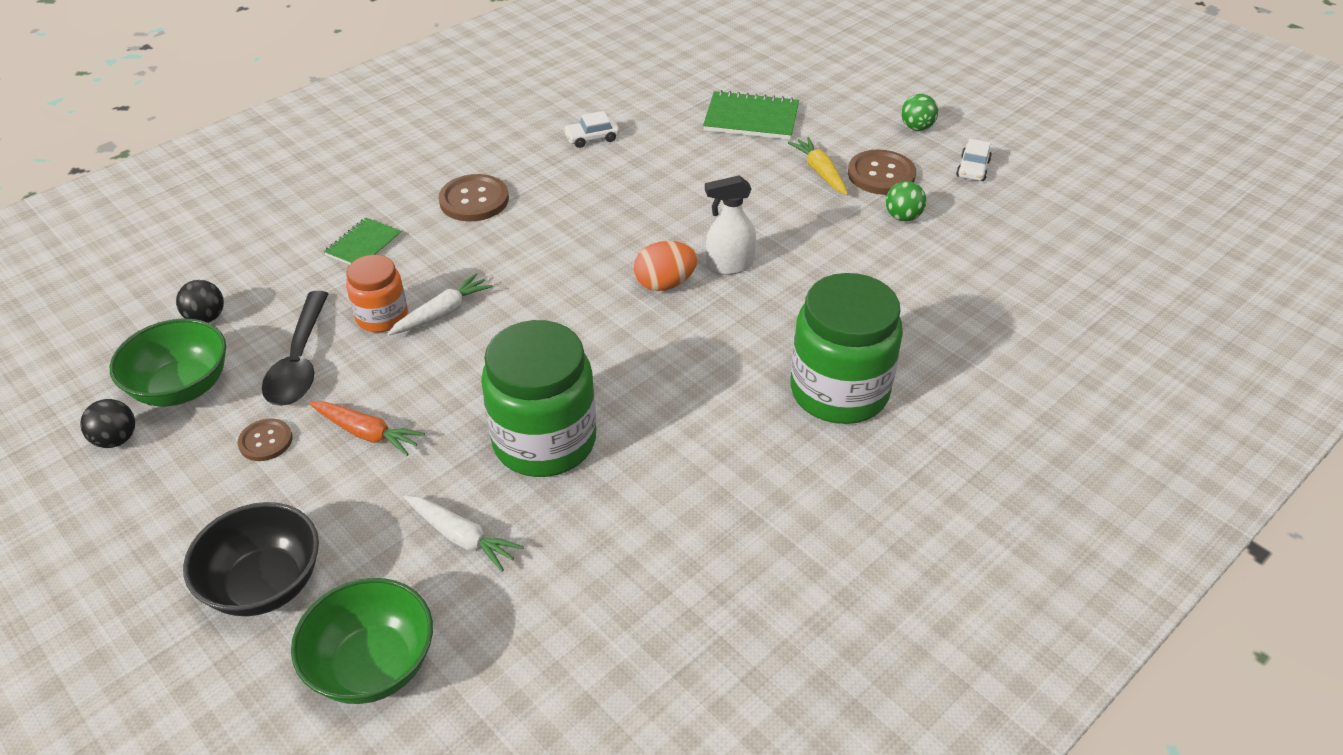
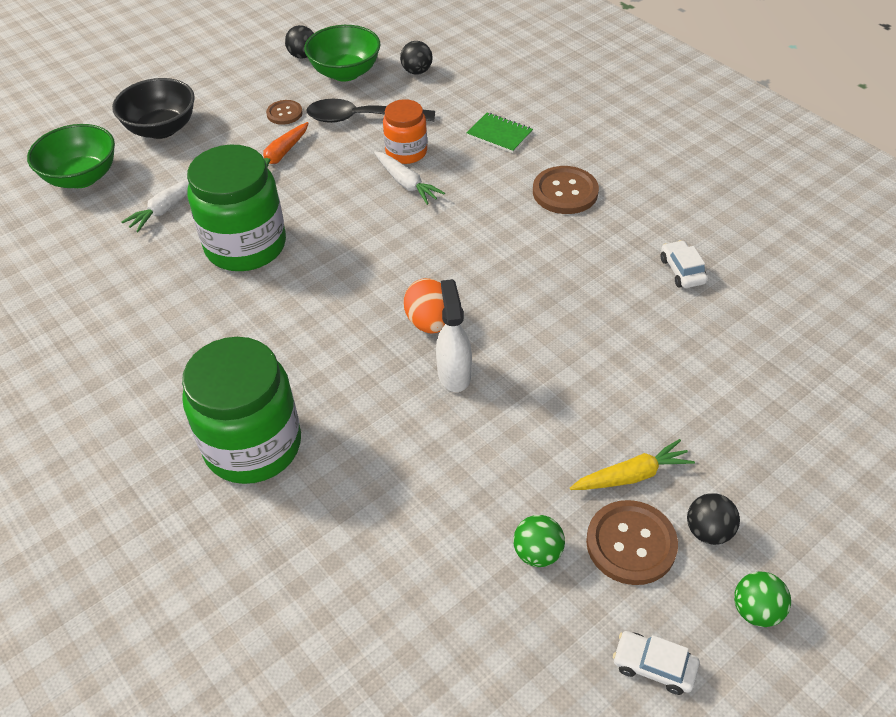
camera: 95 degrees right, 5 degrees up
(751, 118) = (746, 415): green notebook -> none
(860, 142) = (708, 531): none -> black ball

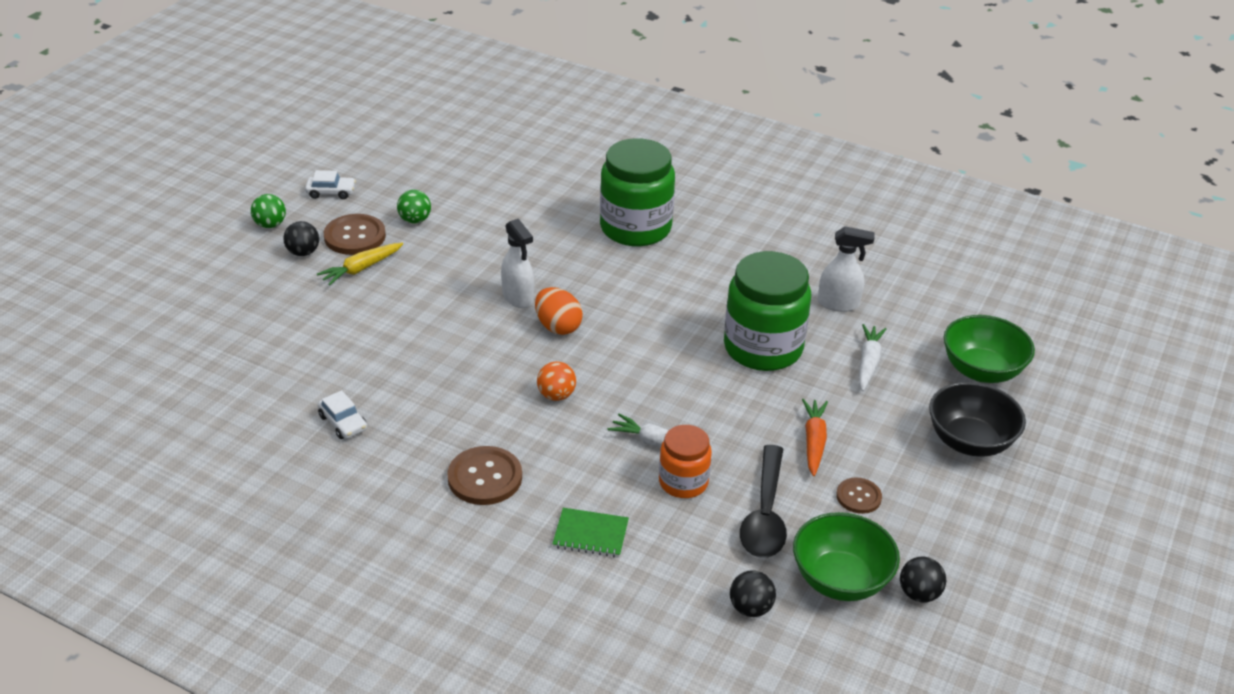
camera: 155 degrees right, 10 degrees down
(128, 273) = (838, 304): none -> white spray bottle
(362, 118) = (765, 514): black spoon -> black spoon turned 120 degrees clockwise
(469, 248) = (556, 395): none -> orange ball

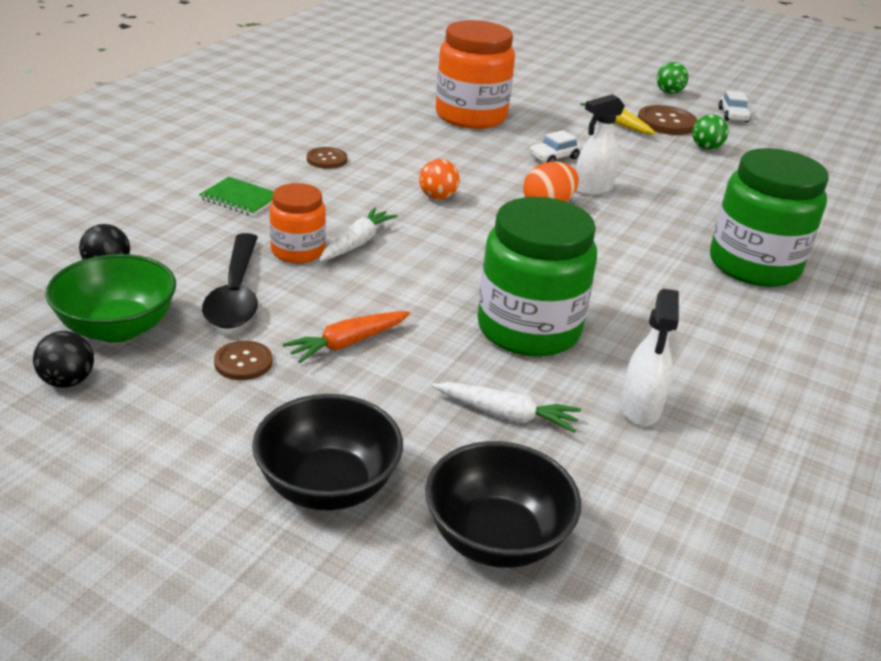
camera: 90 degrees right, 5 degrees down
(303, 252) = (633, 103): black ball -> none
(343, 422) = (404, 111): white car -> white car (554, 157)
(352, 370) = (471, 116): none -> orange jar
(485, 477) = (327, 159): brown button -> brown button, size x0.60
(590, 534) = (240, 199): green notebook -> green notebook turned 75 degrees counterclockwise
(765, 514) = (236, 293): black spoon -> black spoon turned 105 degrees counterclockwise
(814, 442) = (347, 343): orange carrot -> orange carrot turned 135 degrees clockwise
(981, 370) = (496, 538): green bowl -> black bowl

